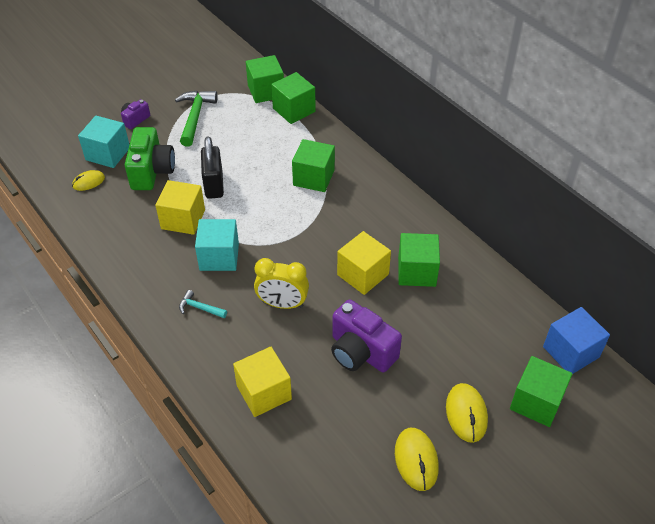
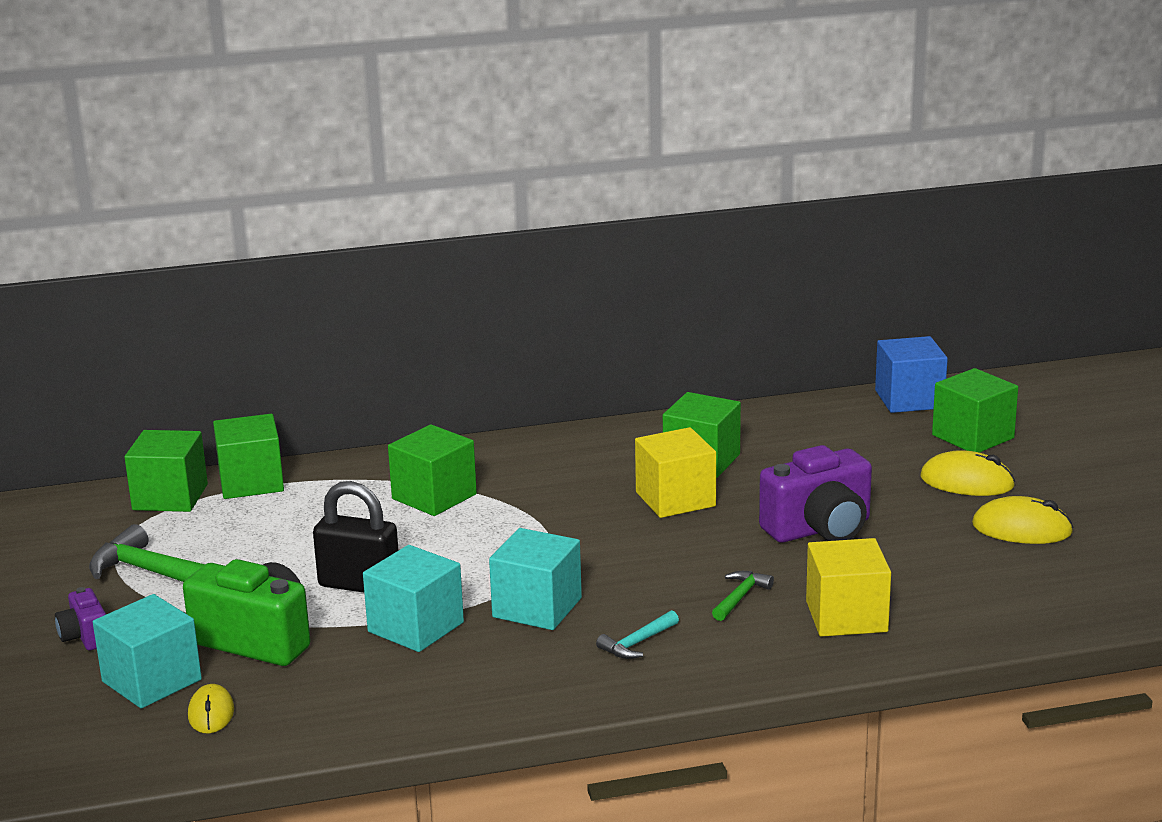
camera: 65 degrees left, 25 degrees down
(183, 219) = (416, 627): yellow cube -> turquoise cube
(265, 337) = (740, 597): none -> green hammer
(282, 304) = (684, 571): yellow clock -> none

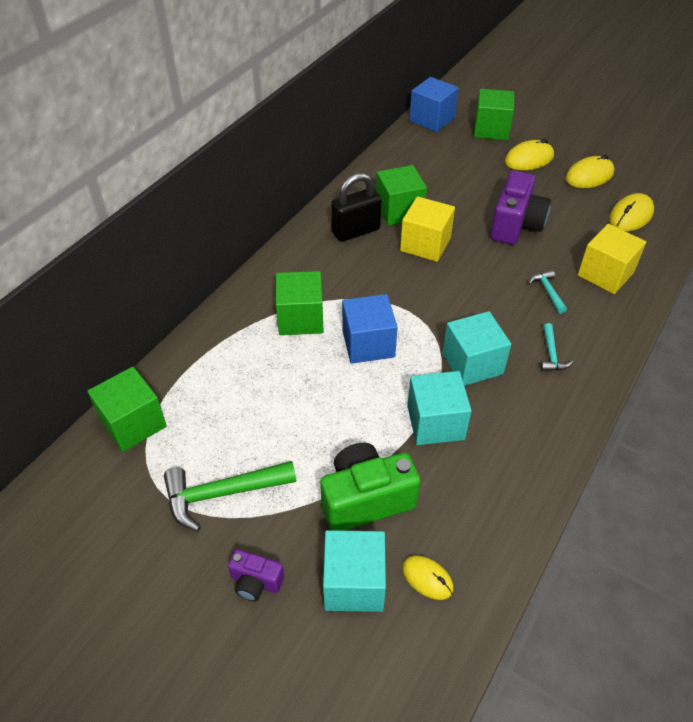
camera: 45 degrees left, 25 degrees up
(251, 482) = (171, 376): green cube -> none
(359, 584) = (358, 413): black padlock -> black padlock (356, 231)
(462, 544) = (368, 344): none -> blue cube
(740, 597) = (547, 291): green hammer -> turquoise hammer
(1000, 586) = (630, 216): none -> yellow mouse

